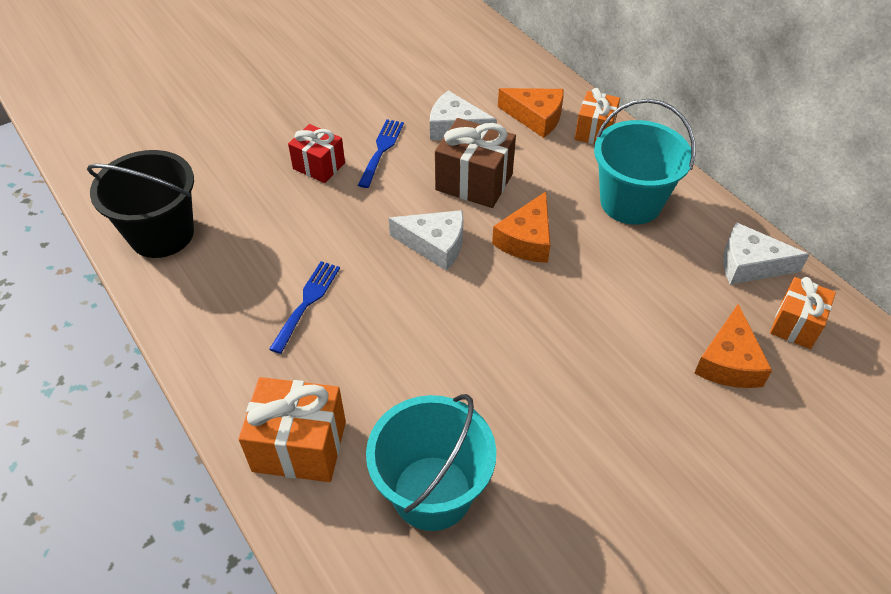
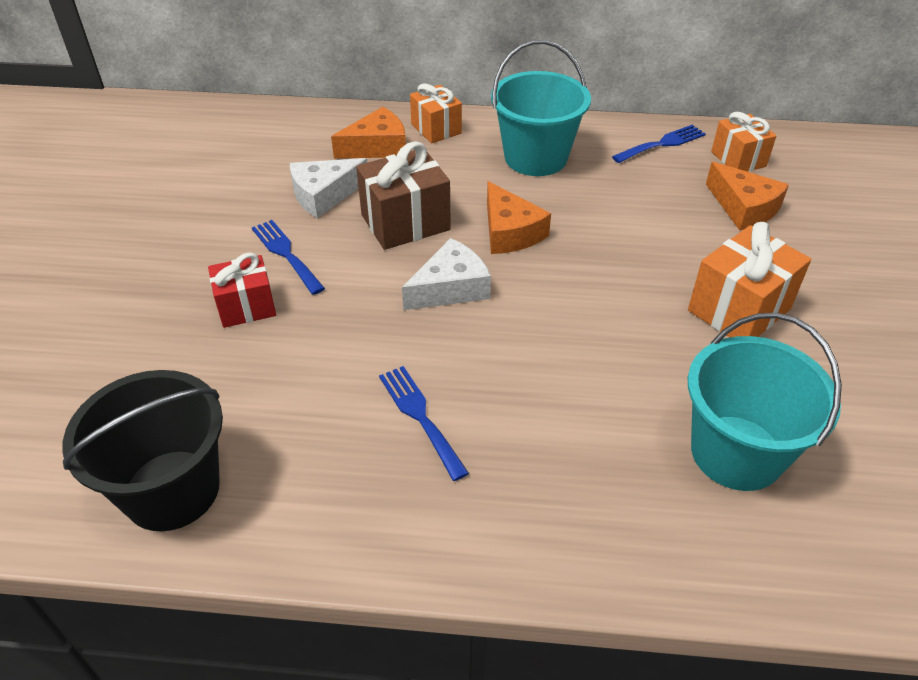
camera: 50 degrees left, 5 degrees down
(299, 446) = (601, 524): orange gift -> orange gift (739, 310)
(750, 264) = (662, 144): white cheese -> blue fork

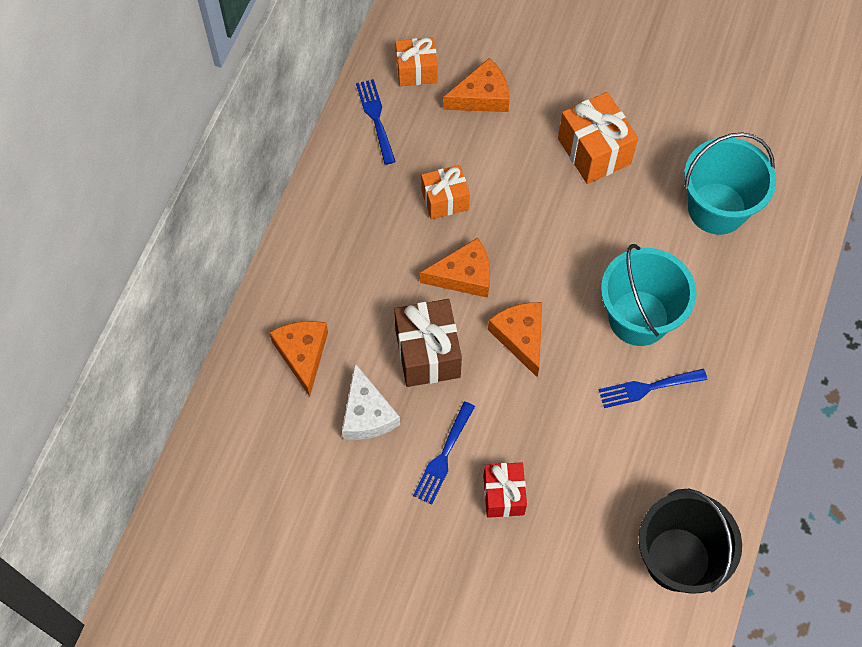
camera: 75 degrees left, 20 degrees up
(286, 254) = (443, 457): blue fork -> blue fork turned 45 degrees counterclockwise
(436, 129) = (289, 296): orange gift -> orange gift (445, 200)
(450, 288) = (520, 337): white cheese -> orange cheese
(535, 157) = (364, 224): turquoise bucket -> turquoise bucket (638, 318)

